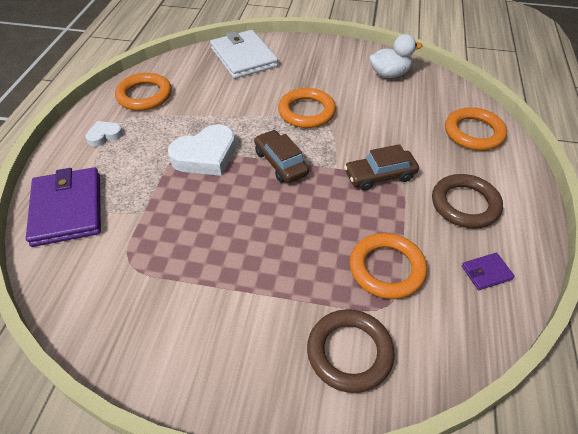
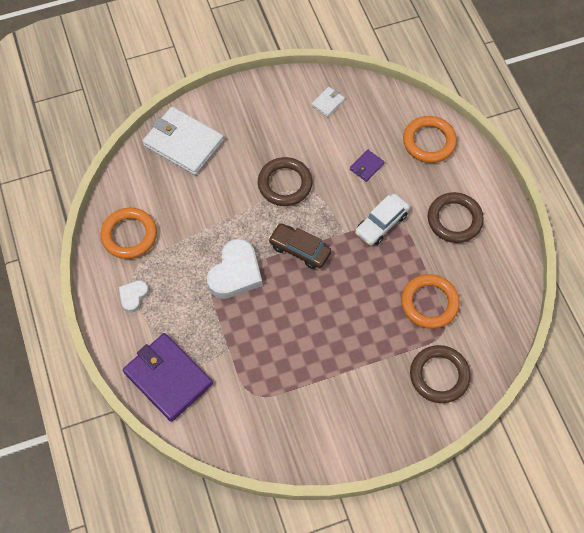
camera: 30 degrees left, 15 degrees up
(306, 112) = (285, 184): orange ring -> brown ring
(380, 176) = (381, 223): brown car -> white car
(389, 74) = (328, 103): white duck -> white wallet
(486, 272) = (493, 272): purple wallet -> purple wallet (366, 166)

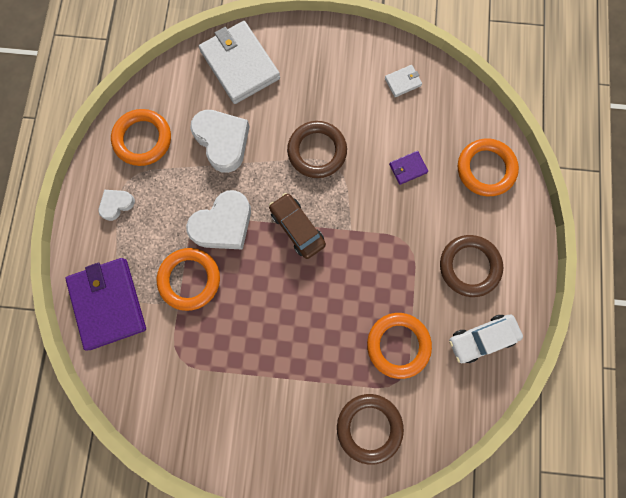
camera: 25 degrees right, 15 degrees up
(200, 208) = (222, 141): none -> white heart
(229, 328) = (190, 279): none -> orange ring
(381, 223) = (392, 237): white car -> white car (481, 338)

